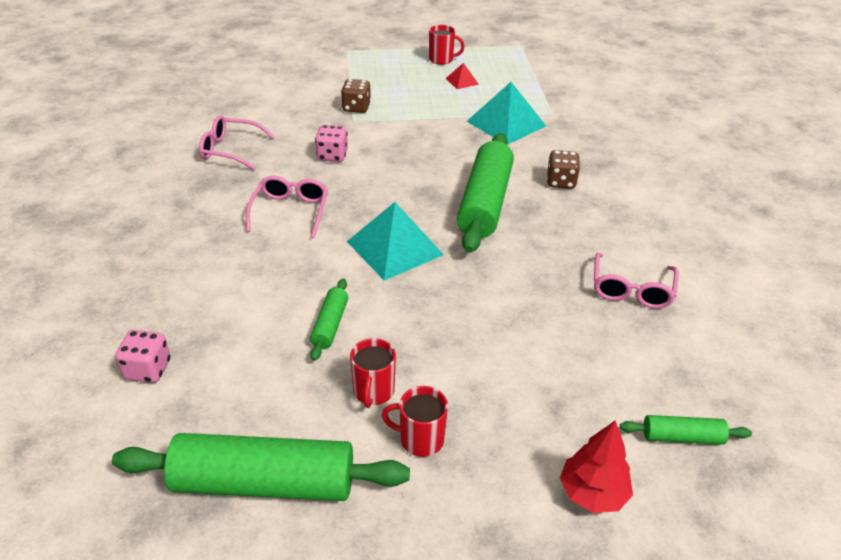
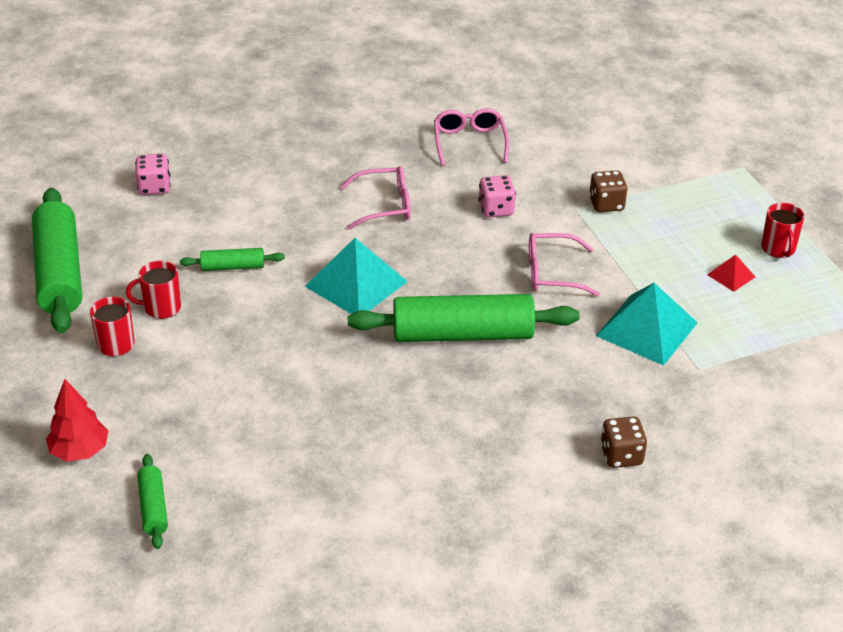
camera: 75 degrees right, 0 degrees up
(561, 182) = (537, 390): brown dice -> brown dice (621, 455)
(631, 290) = (354, 463): pink glasses -> pink glasses (552, 273)

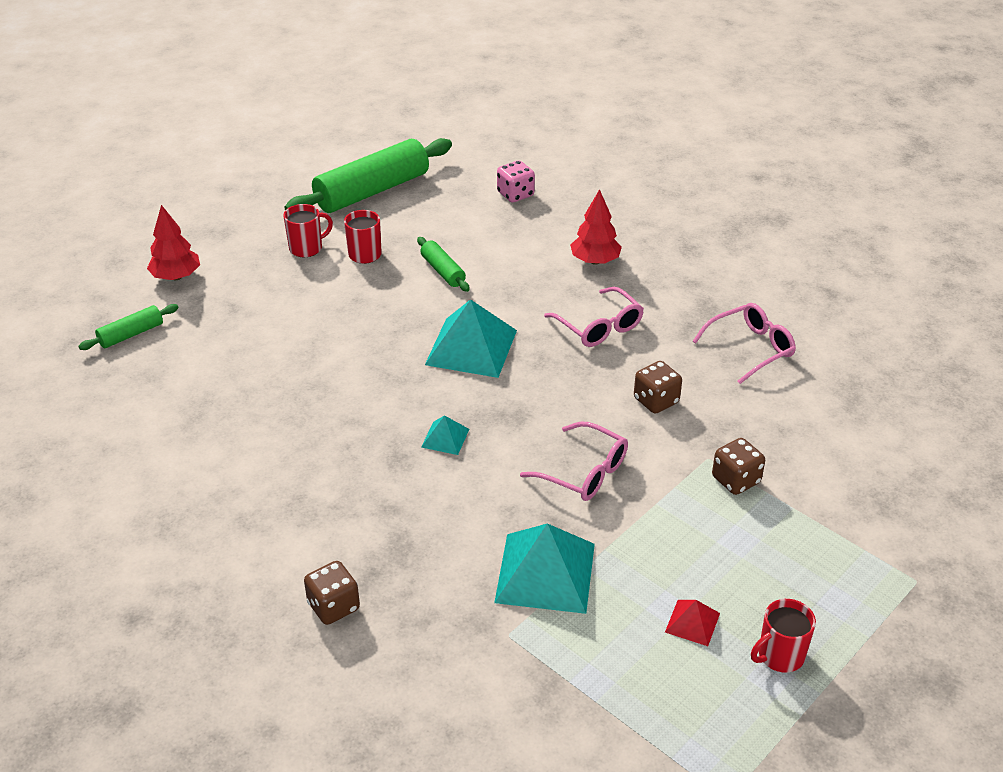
camera: 65 degrees right, 0 degrees up
(295, 177) = (595, 261): none -> red tree
(463, 334) = (445, 438): green rolling pin -> turquoise pyramid
(496, 209) = (656, 401): pink dice -> brown dice
(552, 273) = (584, 472): pink glasses -> pink glasses turned 150 degrees clockwise

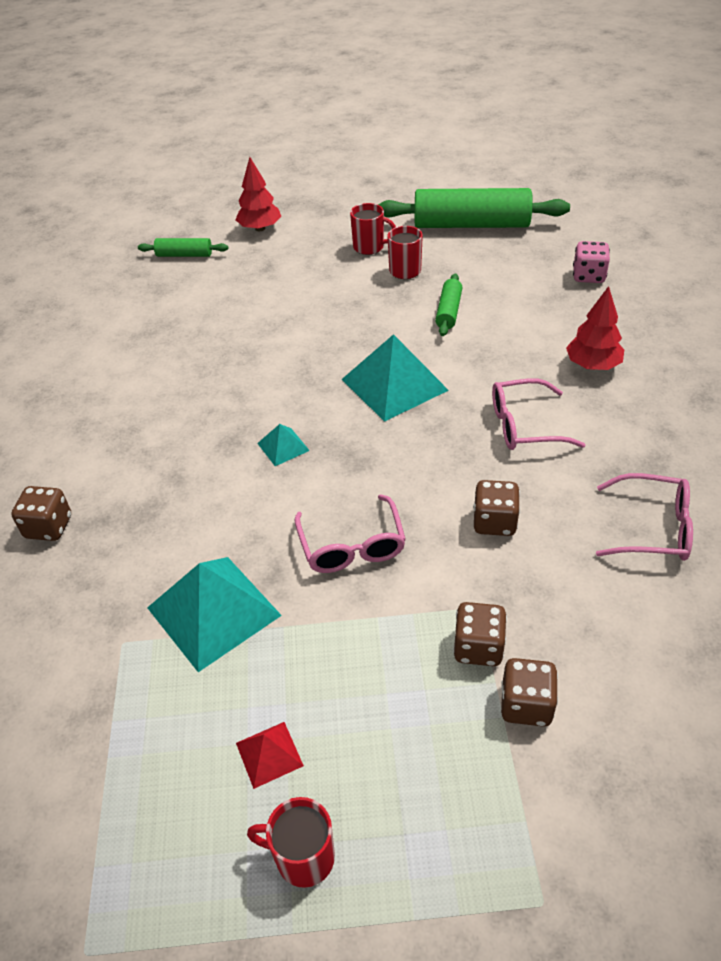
camera: 45 degrees right, 5 degrees up
(599, 327) = (524, 425): pink glasses -> pink glasses turned 75 degrees clockwise
(797, 493) = (526, 705): none -> brown dice

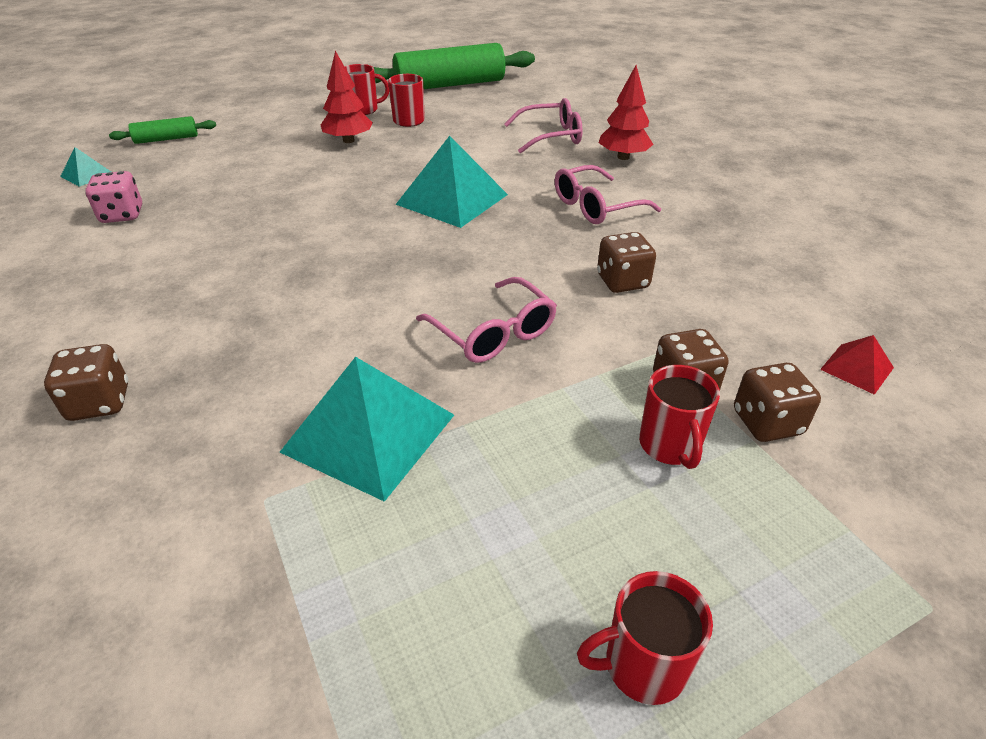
camera: 25 degrees left, 5 degrees down
(260, 228) = (242, 111): red tree -> red tree (348, 140)
(269, 754) = (527, 561): red pyramid -> red pyramid (856, 368)
(283, 446) = (365, 267): turquoise pyramid -> turquoise pyramid (87, 175)
(430, 698) = (670, 445): none -> red mug
(449, 311) = (469, 141): green rolling pin -> none
(588, 276) = (575, 103): pink dice -> pink dice (122, 215)
(653, 528) = (763, 255): pink glasses -> pink glasses (551, 136)

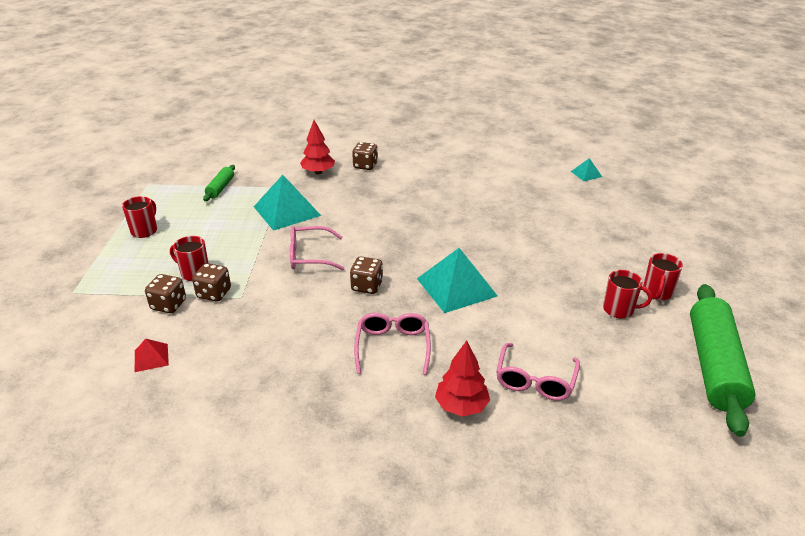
camera: 120 degrees right, 5 degrees down
(122, 215) = (522, 180): pink dice -> none
(166, 139) = (632, 201): green rolling pin -> green rolling pin (220, 188)
(348, 140) = (589, 270): red tree -> red tree (318, 172)
(622, 281) = (302, 315): brown dice -> brown dice (367, 286)

